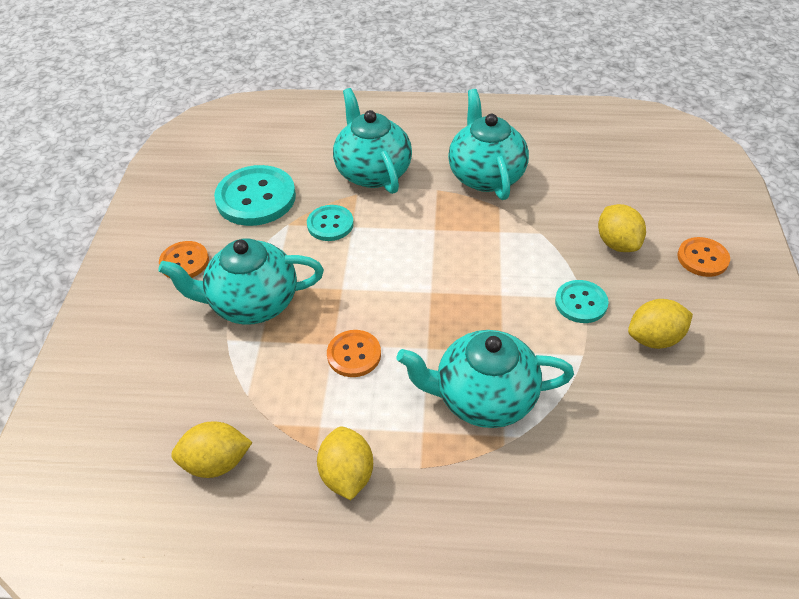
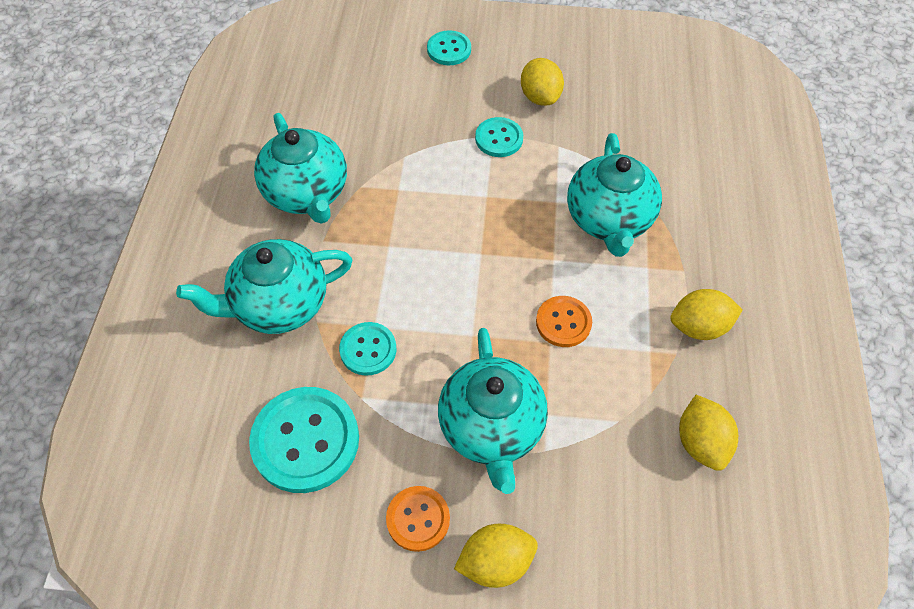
camera: 90 degrees left, 10 degrees up
(485, 175) = (307, 194): turquoise teapot -> turquoise teapot turned 105 degrees counterclockwise
(617, 243) = (425, 102): yellow lemon -> yellow lemon (495, 561)
(702, 258) = (449, 49): orange button -> turquoise button

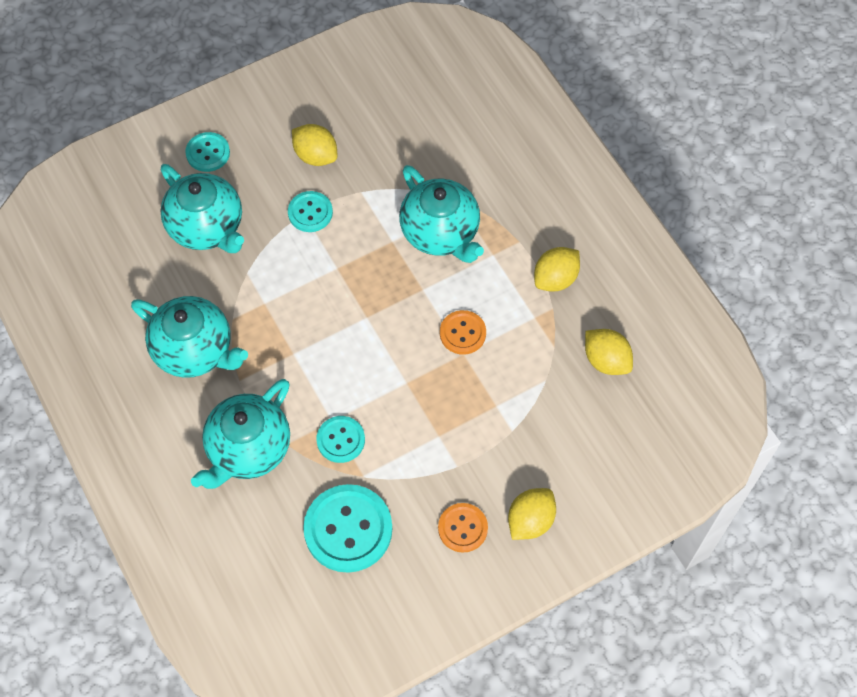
camera: 35 degrees left, 5 degrees up
(491, 428) = (467, 438): turquoise teapot -> turquoise teapot (207, 227)

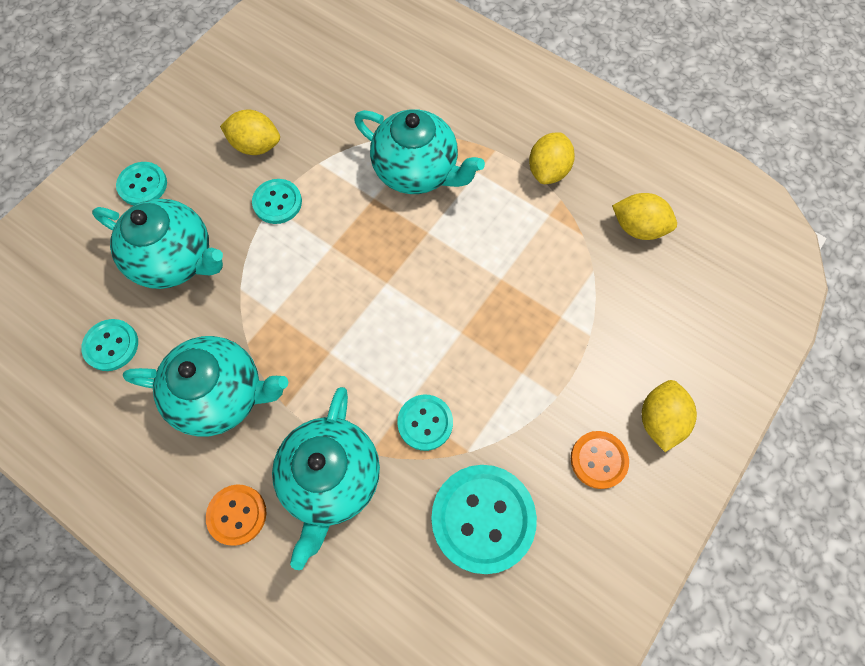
camera: 25 degrees left, 5 degrees up
(128, 276) = (111, 345): none -> turquoise button
(462, 333) = (489, 259): orange button -> orange button (237, 515)

